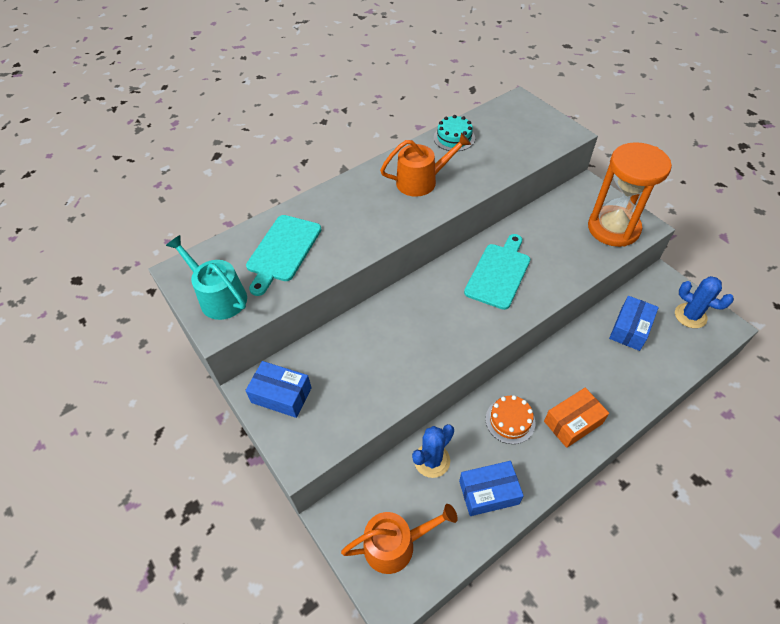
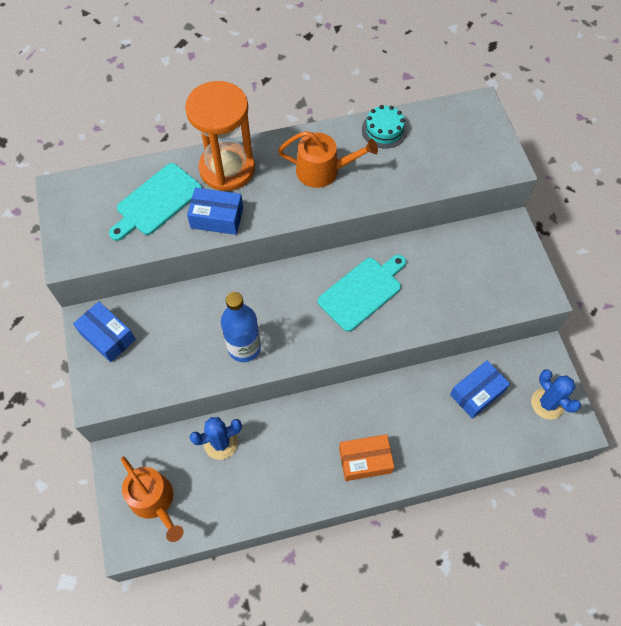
camera: 20 degrees right, 10 degrees up
(219, 297) = (81, 229): turquoise watering can -> none
(395, 544) = (154, 501): orange watering can -> orange watering can turned 45 degrees clockwise
(421, 356) = (244, 347): none -> blue bottle
(488, 492) = (254, 491): blue box -> blue box (217, 218)
(510, 421) = (309, 436): orange cake -> none
(613, 228) = (507, 285): orange hourglass -> orange hourglass (227, 169)

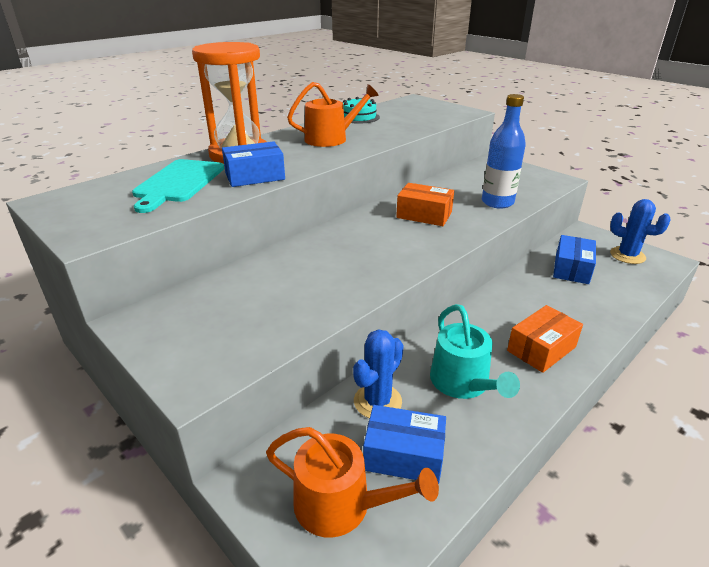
camera: 30 degrees left, 30 degrees down
(107, 336) = (171, 324): blue box -> blue box (403, 455)
(244, 347) = (349, 279): blue bottle -> blue bottle (497, 202)
(285, 459) = (463, 383): none -> turquoise watering can
(362, 292) = (424, 215): turquoise cutting board -> orange box

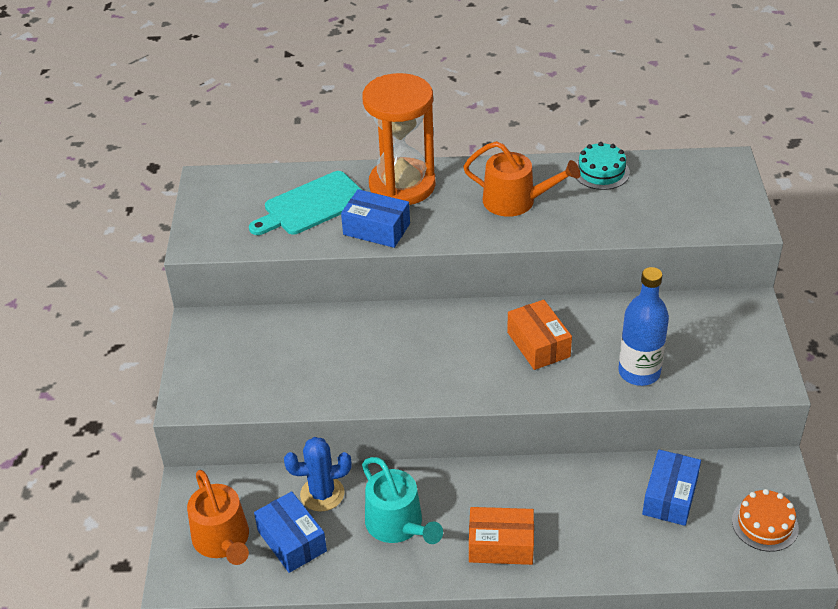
camera: 45 degrees right, 10 degrees up
(463, 383) = (398, 525): turquoise watering can -> turquoise watering can turned 60 degrees counterclockwise
(572, 269) = (670, 496): blue box -> blue box turned 45 degrees counterclockwise
(627, 255) = (765, 524): blue cactus -> orange cake

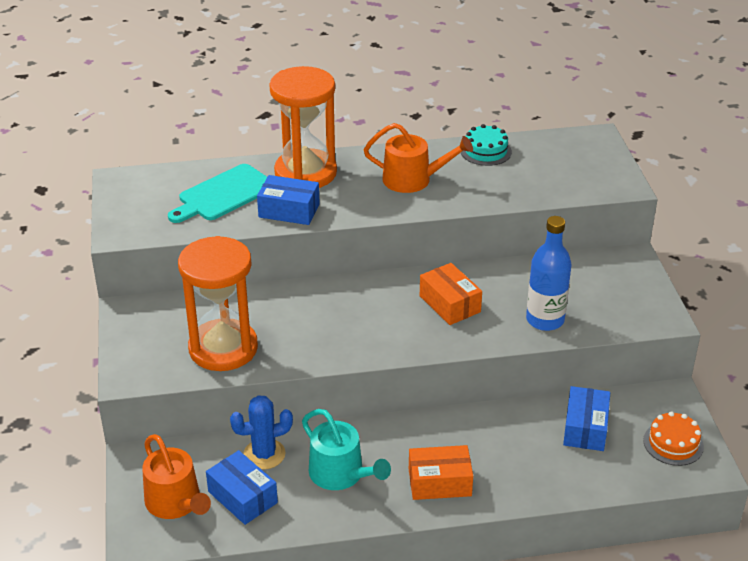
camera: 10 degrees left, 5 degrees down
(290, 377) = (223, 348): none -> orange hourglass

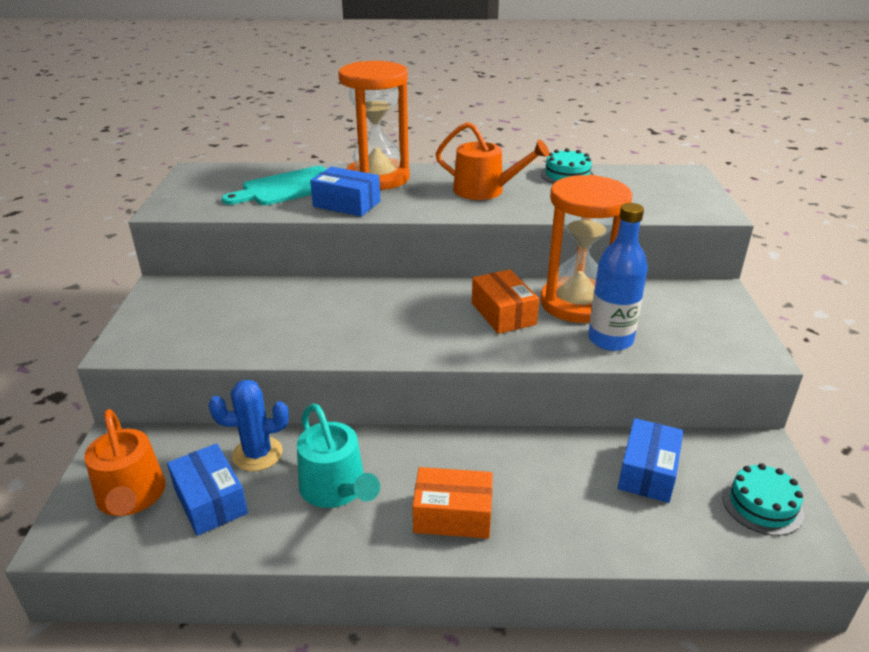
camera: 10 degrees right, 5 degrees down
(223, 348) = (239, 331): orange hourglass -> orange hourglass (576, 303)
(673, 443) = (762, 505): orange cake -> turquoise cake

